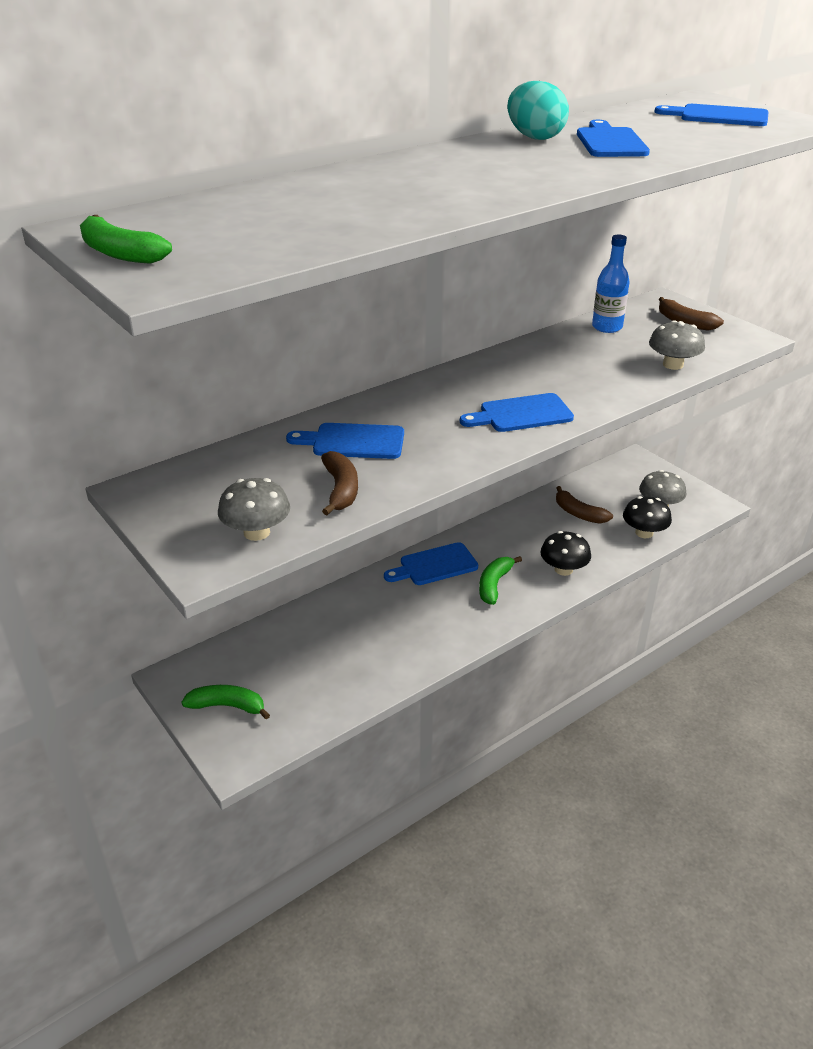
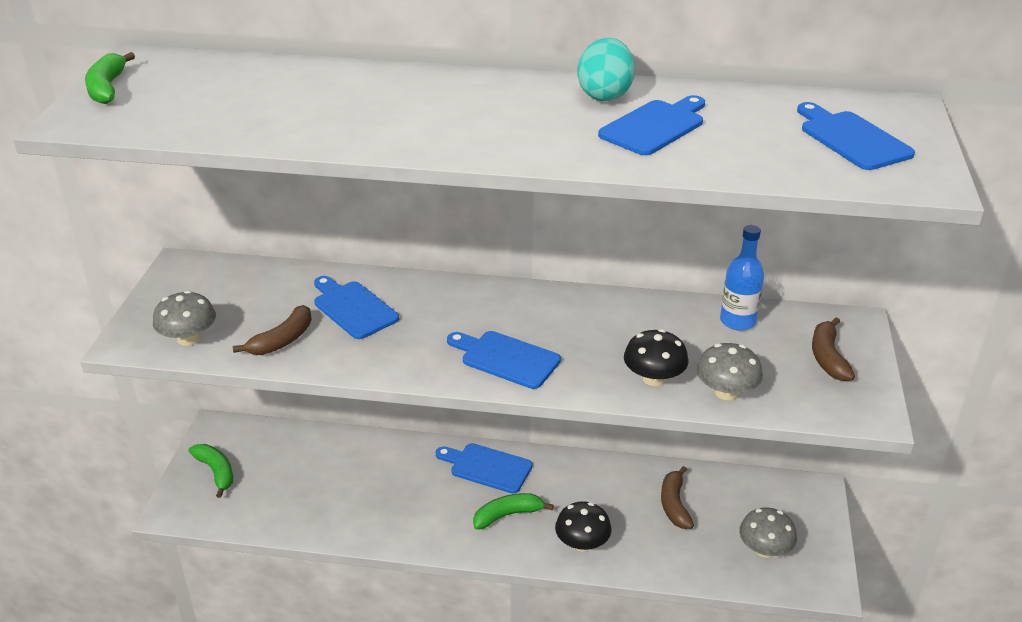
camera: 45 degrees right, 0 degrees up
(644, 533) = (707, 563): black mushroom -> black mushroom (654, 378)

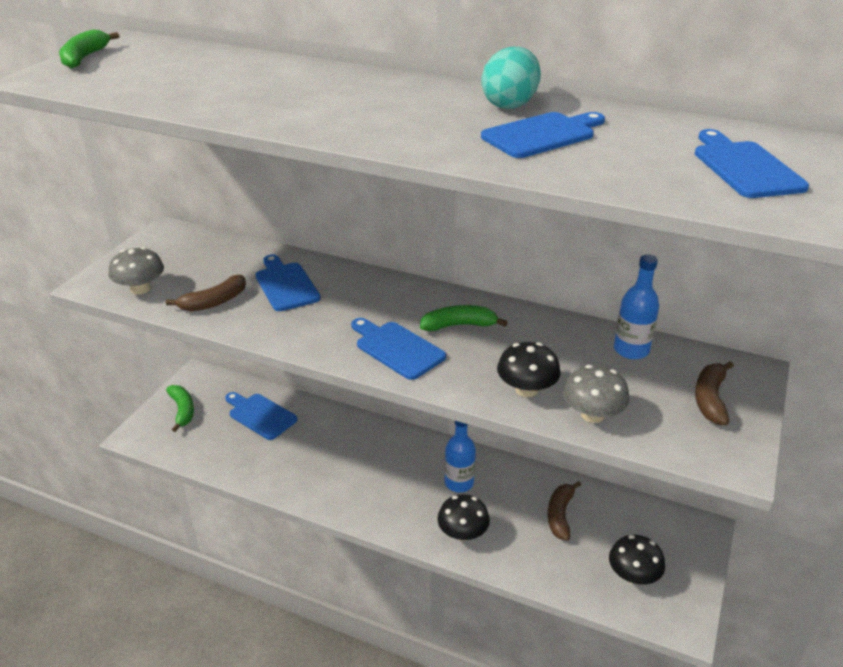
camera: 15 degrees right, 0 degrees up
(487, 467) = (404, 449): blue cutting board -> blue cutting board (260, 415)
(507, 515) = (405, 494): green banana -> green banana (459, 325)
(559, 492) = (459, 483): none -> blue bottle
(764, 549) = (633, 575): grey mushroom -> black mushroom

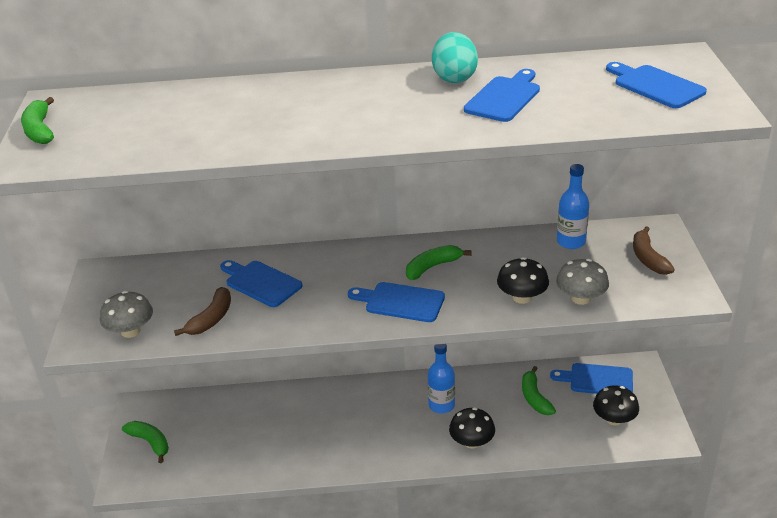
camera: 25 degrees left, 0 degrees up
(260, 415) = (229, 418): blue cutting board -> blue cutting board (597, 380)
(560, 515) = (534, 398): brown banana -> green banana

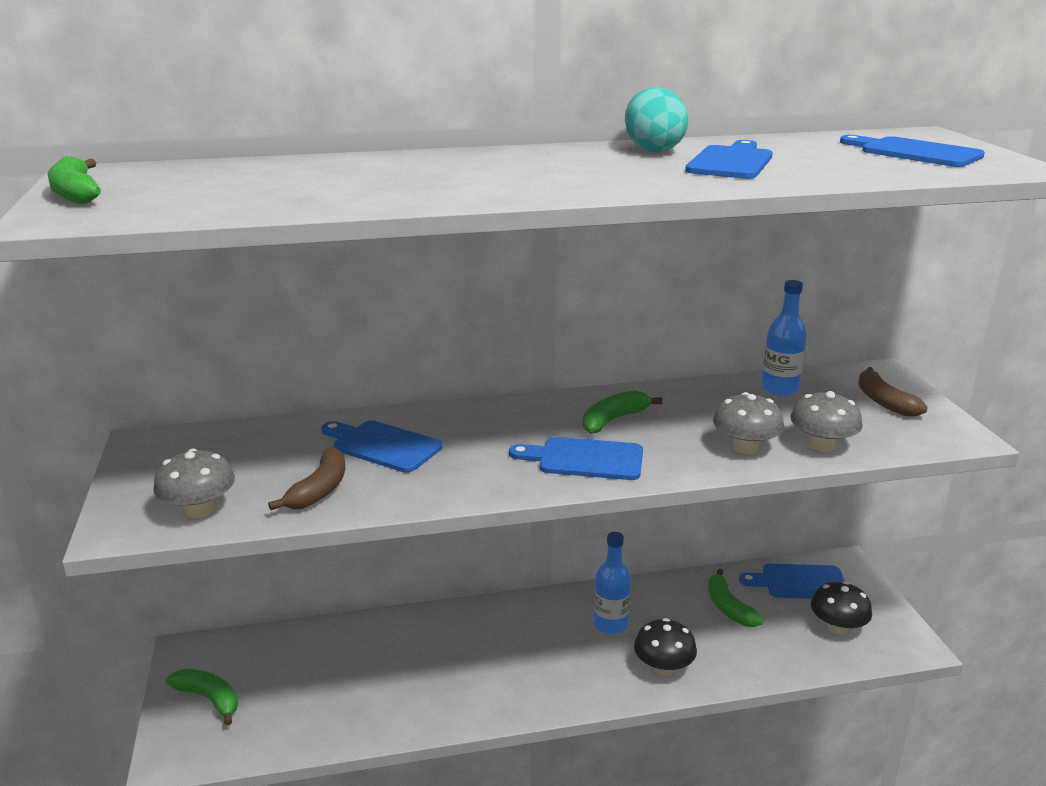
camera: 10 degrees left, 10 degrees down
(522, 297) = (745, 447): black mushroom -> grey mushroom

